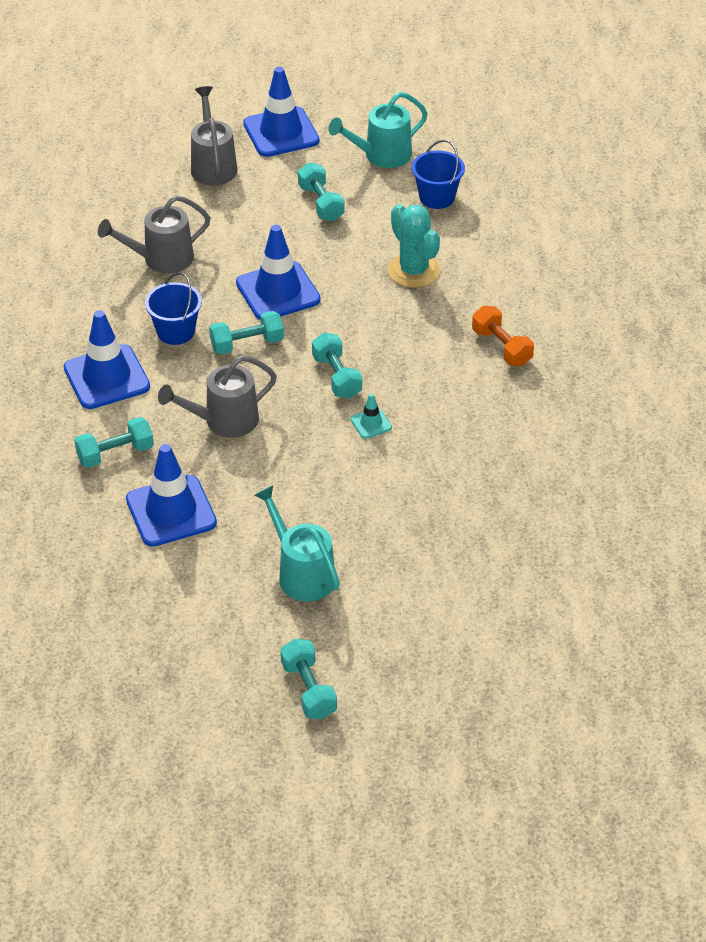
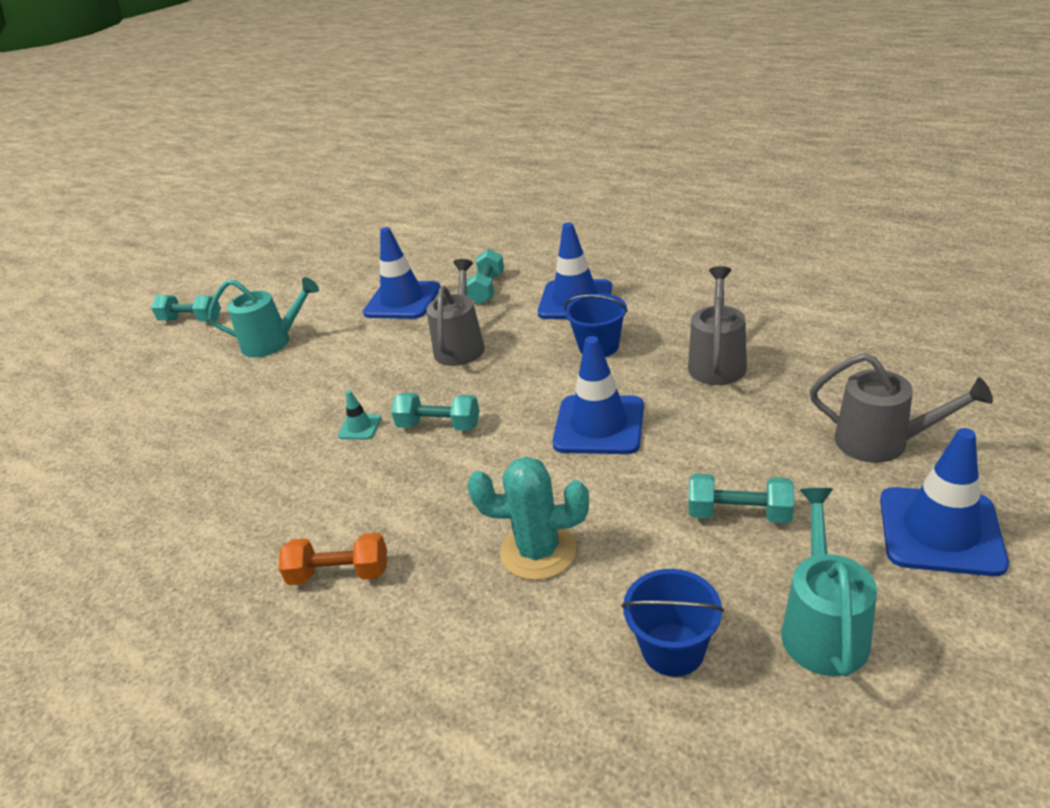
camera: 130 degrees right, 10 degrees down
(247, 344) = (541, 383): turquoise dumbbell -> none

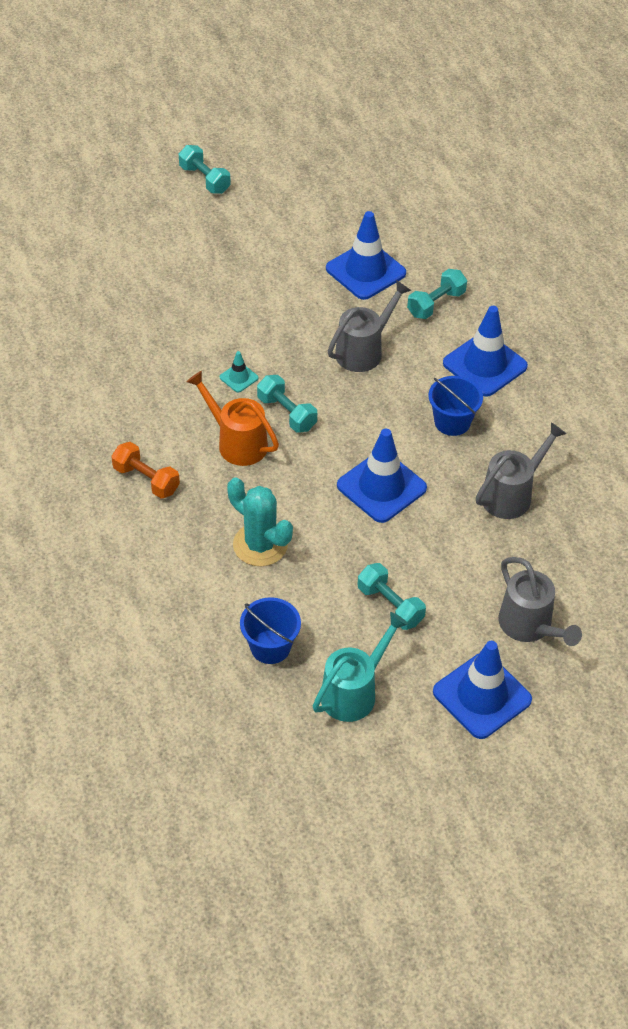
camera: 30 degrees right, 15 degrees up
(273, 342) = (244, 250): turquoise watering can -> none
(412, 477) = (236, 442): none -> orange watering can

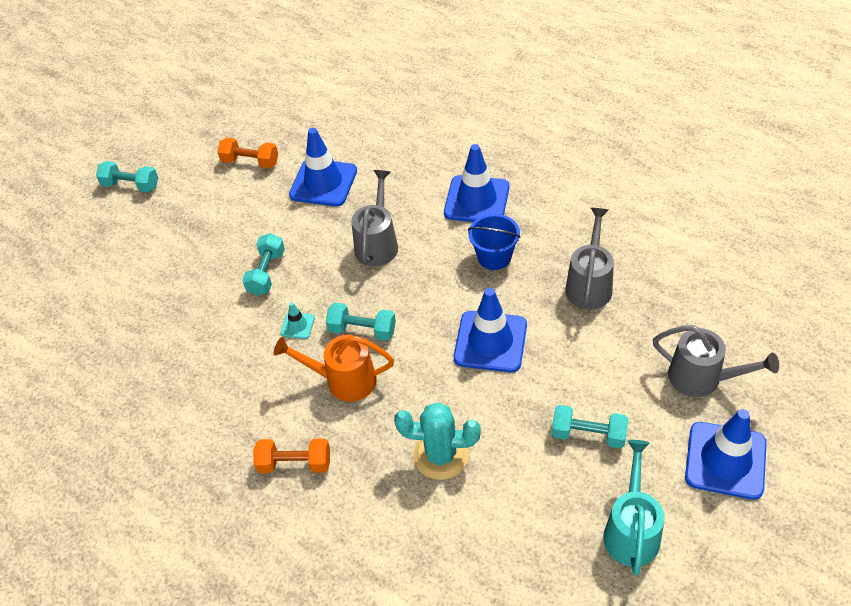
camera: 30 degrees left, 0 degrees up
(270, 647) = (530, 540): blue bucket -> none
(320, 216) = (250, 162): none -> orange dumbbell
(436, 304) = (399, 176): turquoise dumbbell -> turquoise dumbbell (266, 273)

